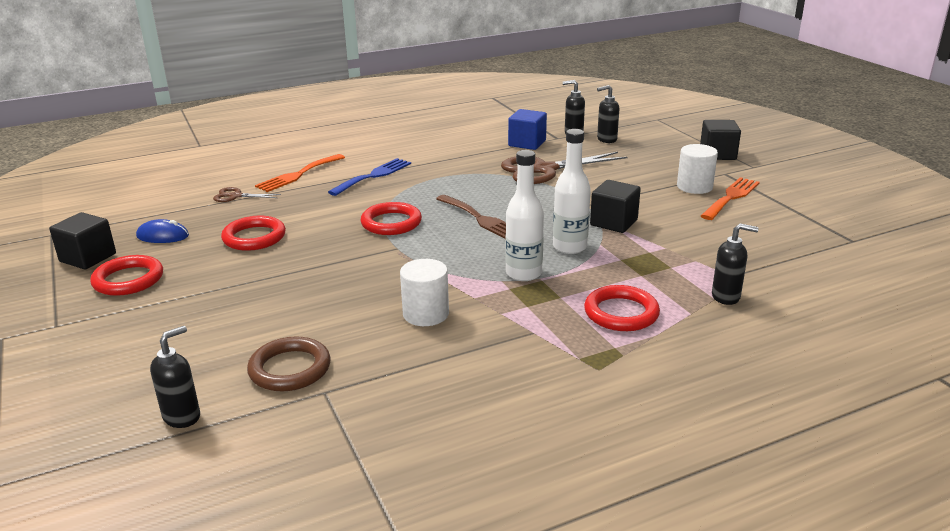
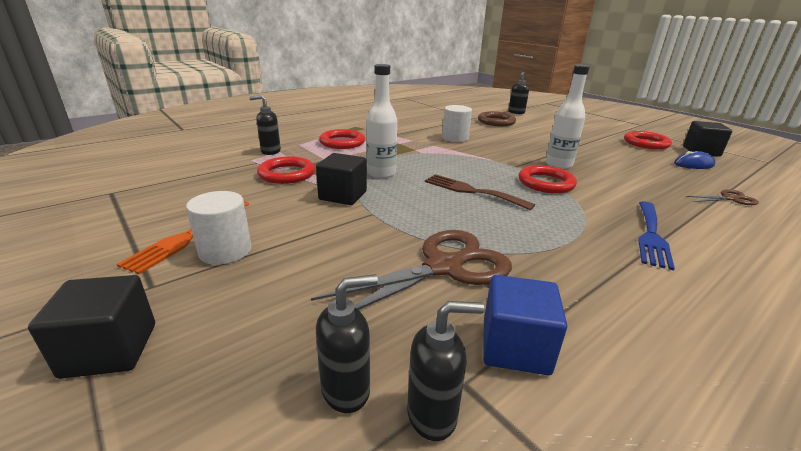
camera: 165 degrees right, 0 degrees up
(254, 237) = (629, 167): red ring -> red ring (286, 174)
(298, 175) = (736, 230): orange fork -> none
(523, 273) = (409, 156): white bottle -> white bottle (558, 165)

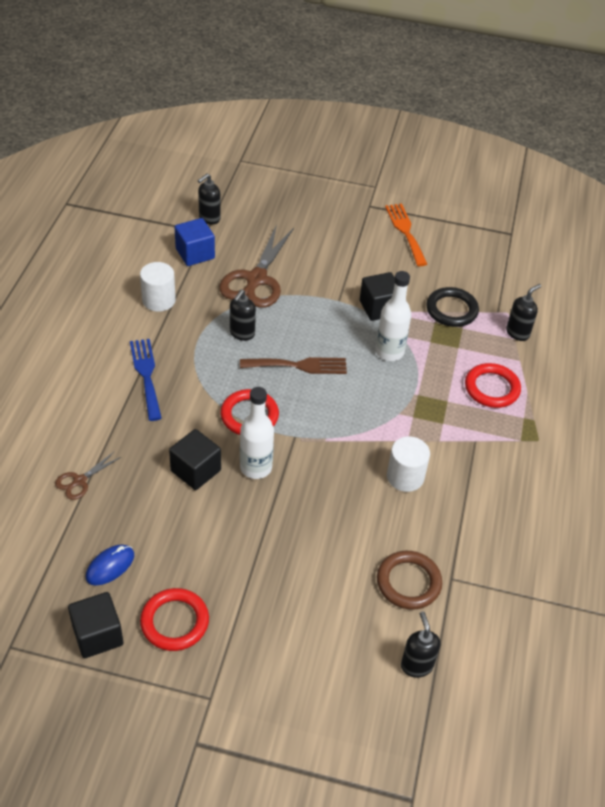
camera: 140 degrees right, 20 degrees up
(110, 350) = (337, 184): black cube -> black cube (195, 470)
(225, 251) = (372, 234): white cylinder -> white cylinder (159, 300)
(286, 174) = (451, 310): red ring -> black ring
(346, 390) = (243, 211): black soap dispenser -> black soap dispenser (242, 333)

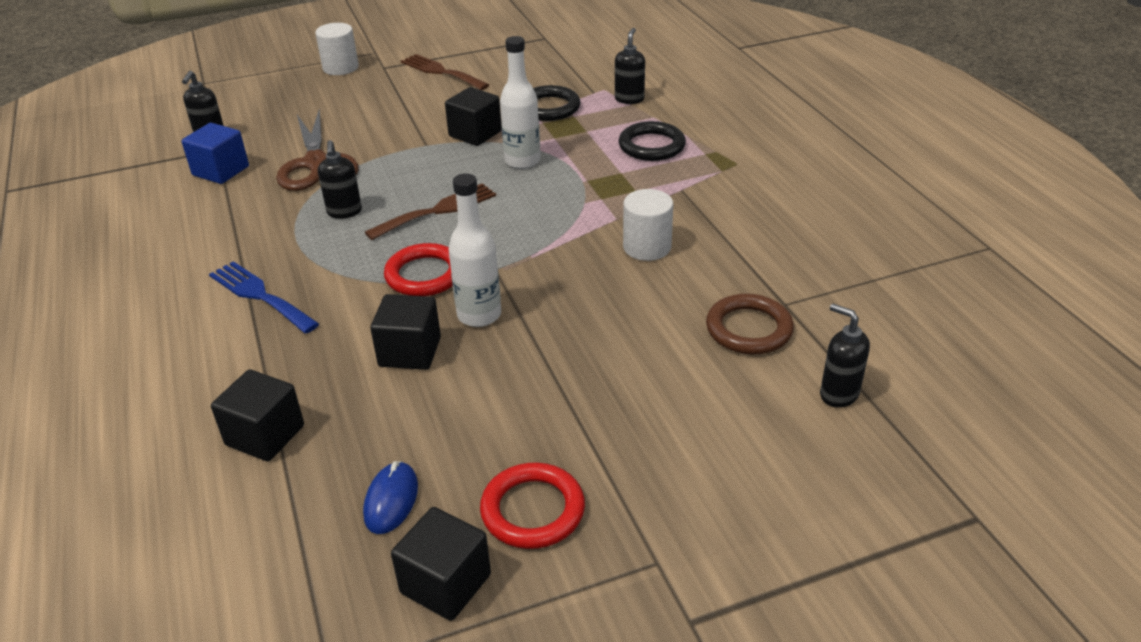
camera: 30 degrees left, 10 degrees down
(79, 481) = (265, 435): brown scissors -> black cube
(159, 300) = (212, 225): white cylinder -> white cylinder (340, 68)
(405, 232) = (441, 72): orange fork -> brown fork
(492, 388) = (651, 146): red ring -> black ring

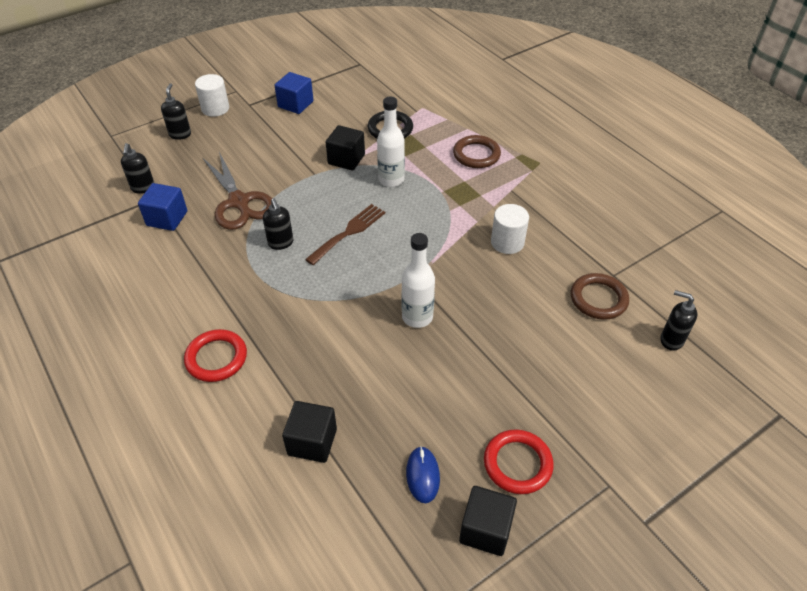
camera: 15 degrees left, 10 degrees up
(260, 295) = (252, 326): blue fork -> none
(410, 352) = (382, 355): black cube -> none
(424, 275) = (364, 289): red ring -> red ring (216, 358)
(441, 72) = (295, 104): brown fork -> blue cube
(629, 99) = (444, 114): black soap dispenser -> black soap dispenser (180, 134)
(651, 146) = (476, 155): black ring -> brown ring

